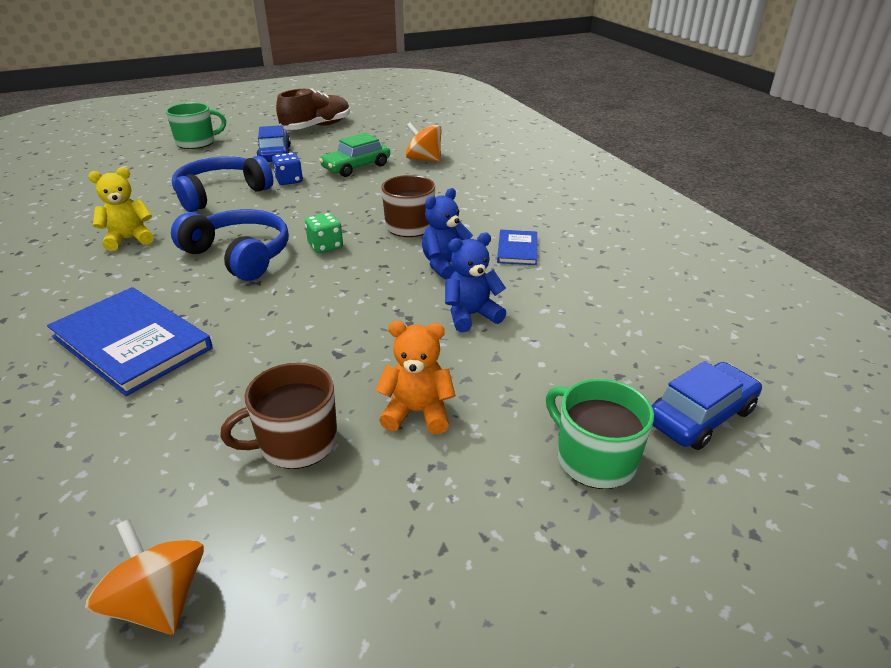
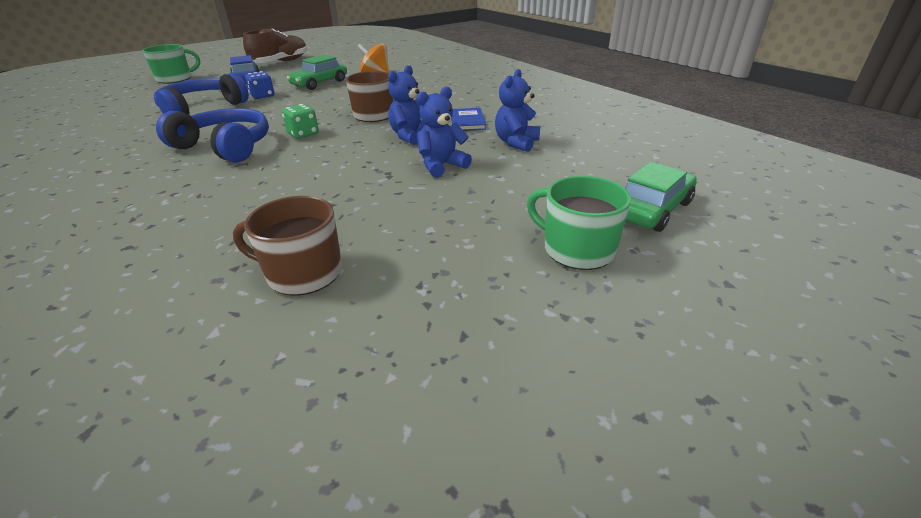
camera: 10 degrees left, 0 degrees up
(129, 239) = (118, 145): yellow teddy bear -> none
(132, 343) = (126, 218): blue book -> none
(159, 601) = (176, 428): orange spinning top -> none
(296, 442) = (303, 273): brown mug -> brown mug turned 45 degrees clockwise
(417, 412) = (412, 236): orange teddy bear -> none
(567, 291) = (516, 143): none -> blue teddy bear
(700, 416) = (652, 210): blue car -> green car

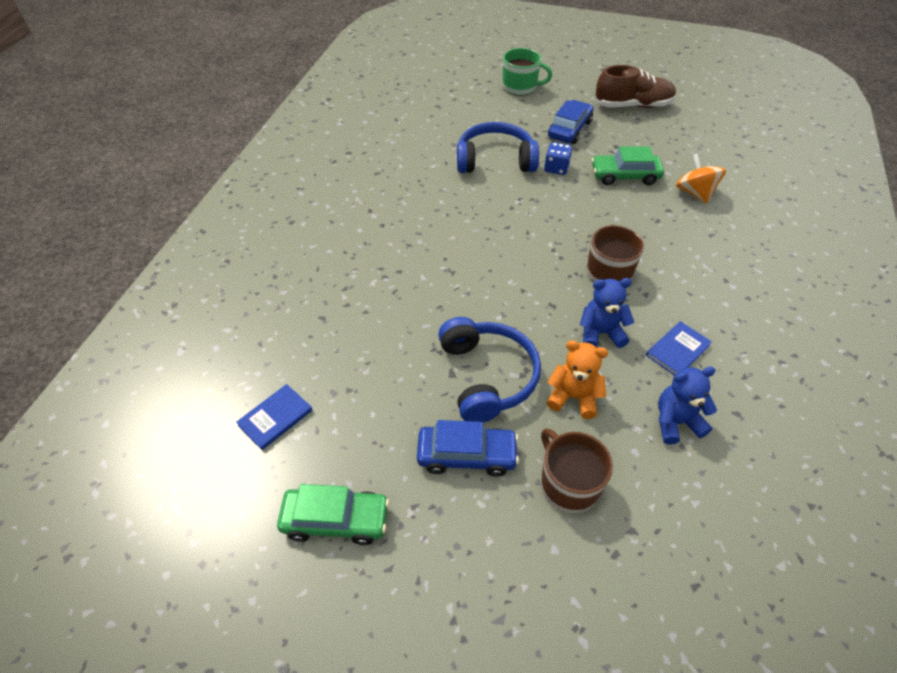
camera: 50 degrees right, 15 degrees up
(159, 340) = (275, 418): none -> blue book
(225, 147) = (460, 237): blue headphones -> blue headphones (487, 376)
(303, 134) = (526, 260): green dice -> none
(303, 273) = (372, 430): brown mug -> brown mug (568, 484)
(415, 231) = (466, 455): none -> blue car
(441, 166) = (573, 397): blue teddy bear -> orange teddy bear
(577, 249) = (540, 583): green mug -> none
(652, 210) = (658, 613): green car -> green car (335, 520)

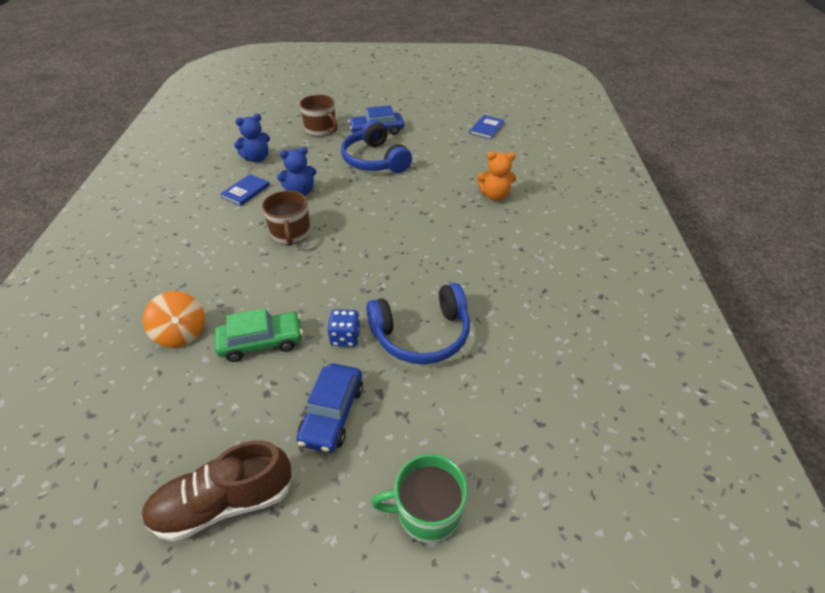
camera: 165 degrees right, 5 degrees down
(335, 520) = (431, 106): green car -> none
(573, 397) = (319, 159): orange teddy bear -> orange teddy bear (494, 195)

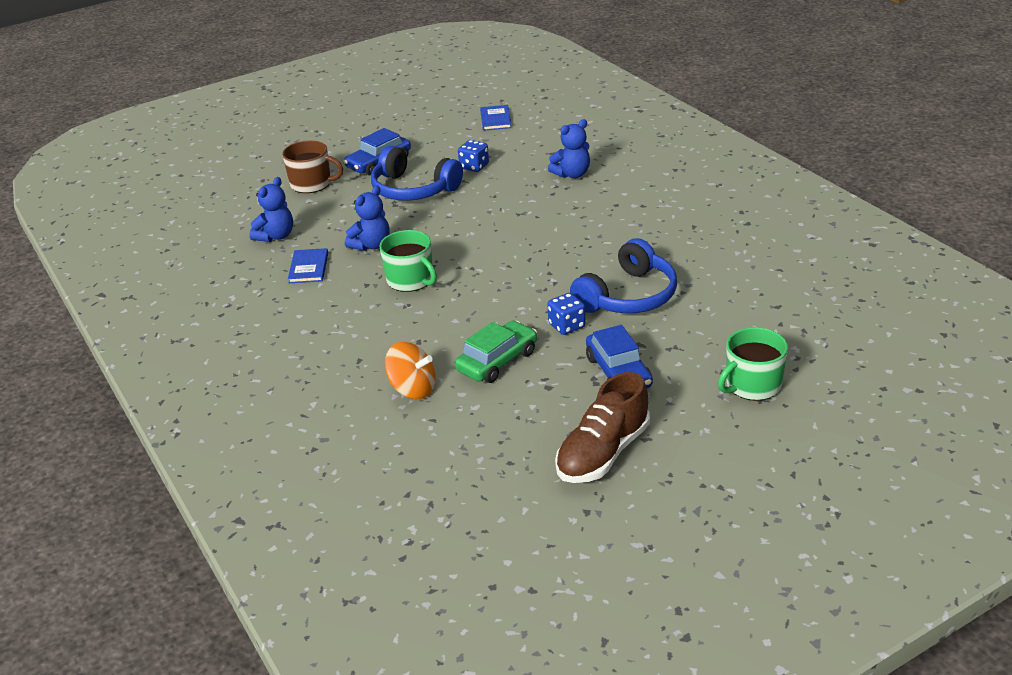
camera: 30 degrees left, 10 degrees down
(291, 233) = (411, 280): brown mug -> green mug
(433, 159) = (474, 166): none -> blue dice
(494, 195) = (572, 174): orange teddy bear -> blue teddy bear

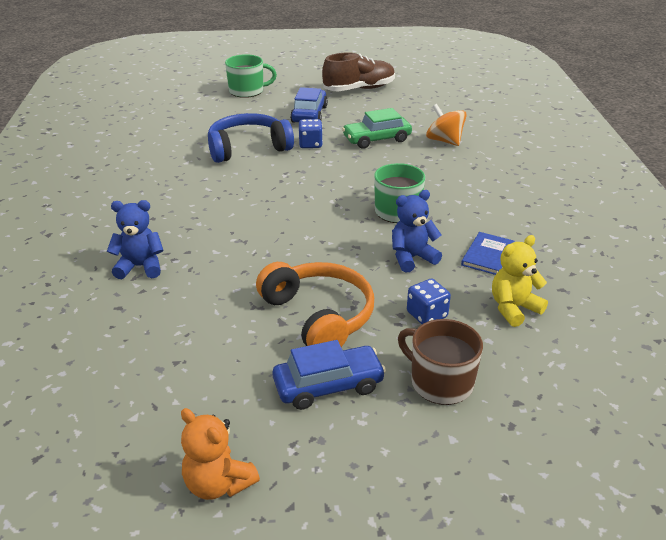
camera: 155 degrees left, 0 degrees up
(276, 236) = (513, 308): blue teddy bear -> yellow teddy bear
(404, 119) = (218, 483): none -> orange teddy bear
(413, 189) = (319, 316): blue headphones -> orange headphones
(474, 166) = (221, 323): blue dice -> blue dice (427, 315)
(495, 119) = (100, 407): blue book -> none

